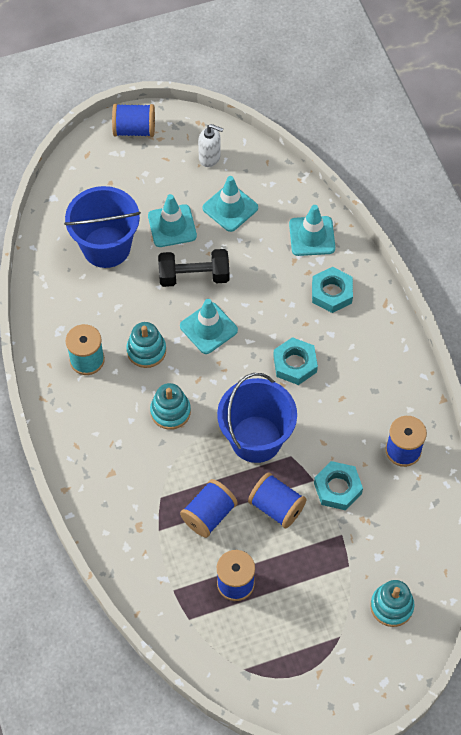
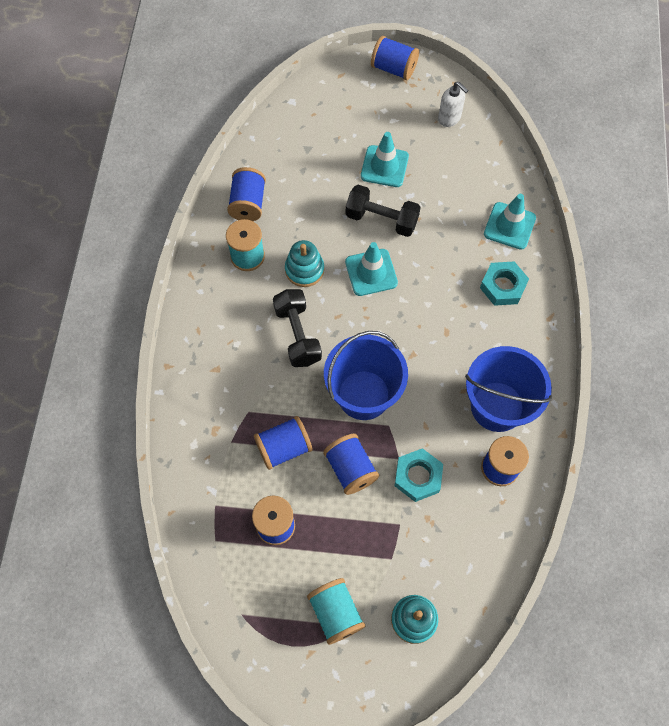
camera: 25 degrees right, 5 degrees up
(62, 311) = (248, 204): none -> blue spool
(106, 247) = (316, 162): blue bucket -> blue bucket (497, 406)
(170, 411) = (298, 335): turquoise stacking toy -> black dumbbell
(230, 208) = (445, 170): turquoise traffic cone -> none
(295, 364) = (435, 339): turquoise nut -> none
(324, 631) = (336, 613): none -> turquoise spool

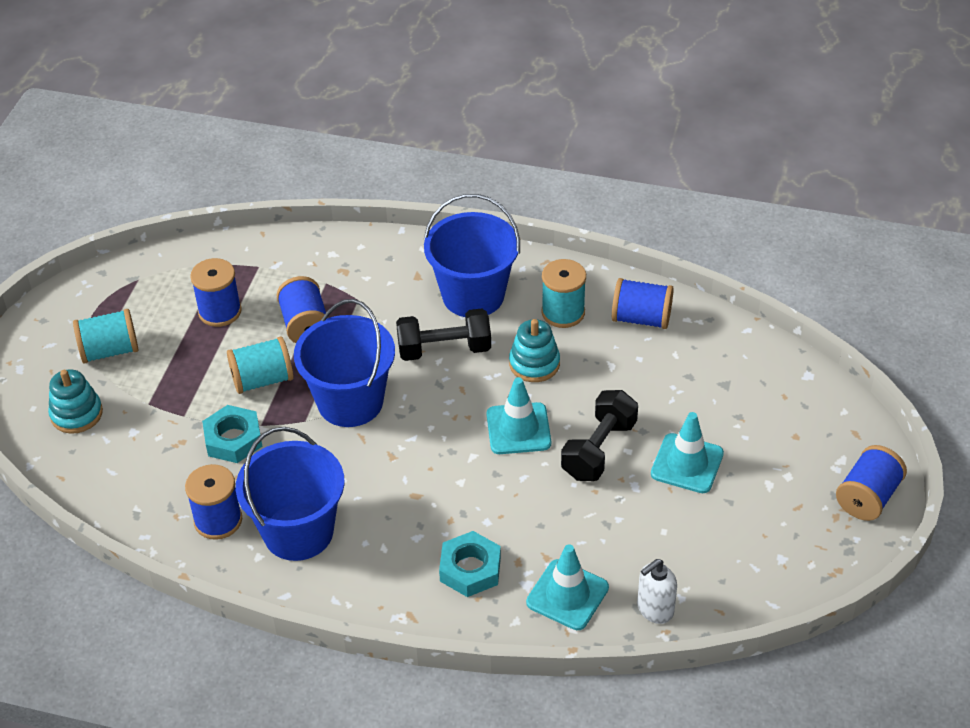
camera: 100 degrees right, 20 degrees down
(235, 323) = (473, 295): none -> blue bucket
(350, 469) = (262, 380): blue spool -> turquoise spool
(449, 118) = (769, 553): white soap dispenser -> white soap dispenser (655, 609)

